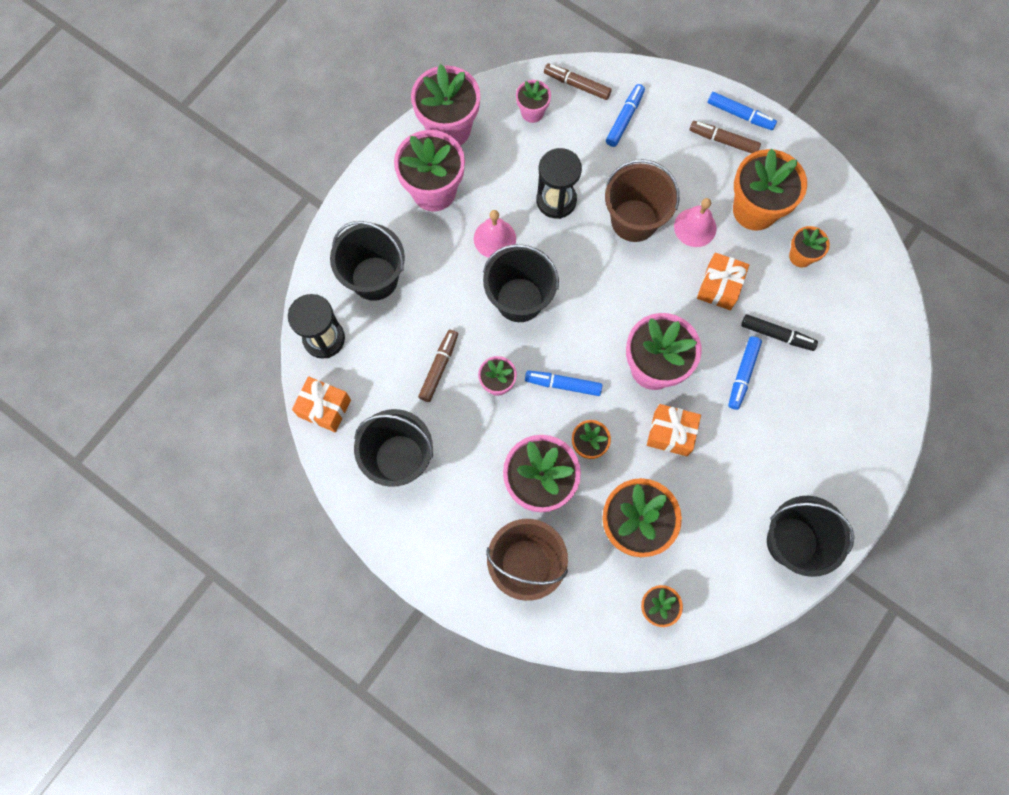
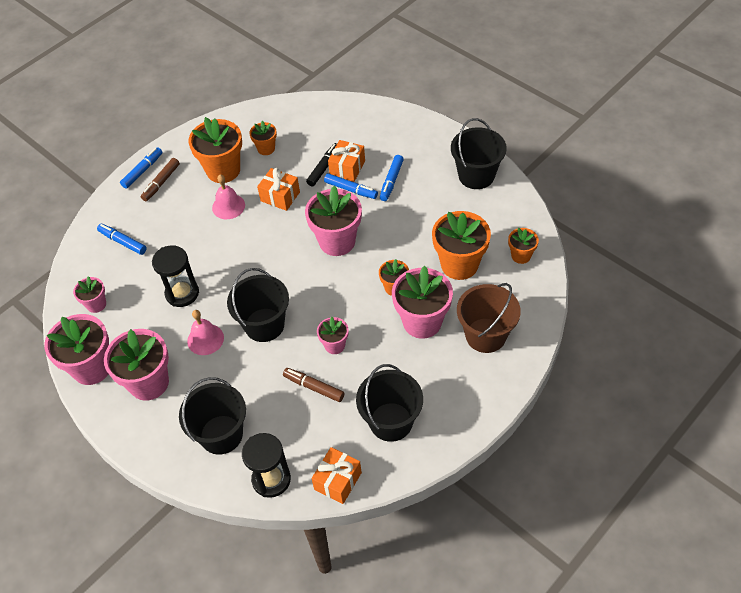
camera: 80 degrees left, 20 degrees down
(563, 385) = (342, 300): blue marker -> blue marker (391, 181)
(577, 85) = (81, 271): brown marker -> none
(634, 220) = (213, 243): brown bucket -> none
(670, 433) = (390, 236): orange gift -> orange gift (347, 168)

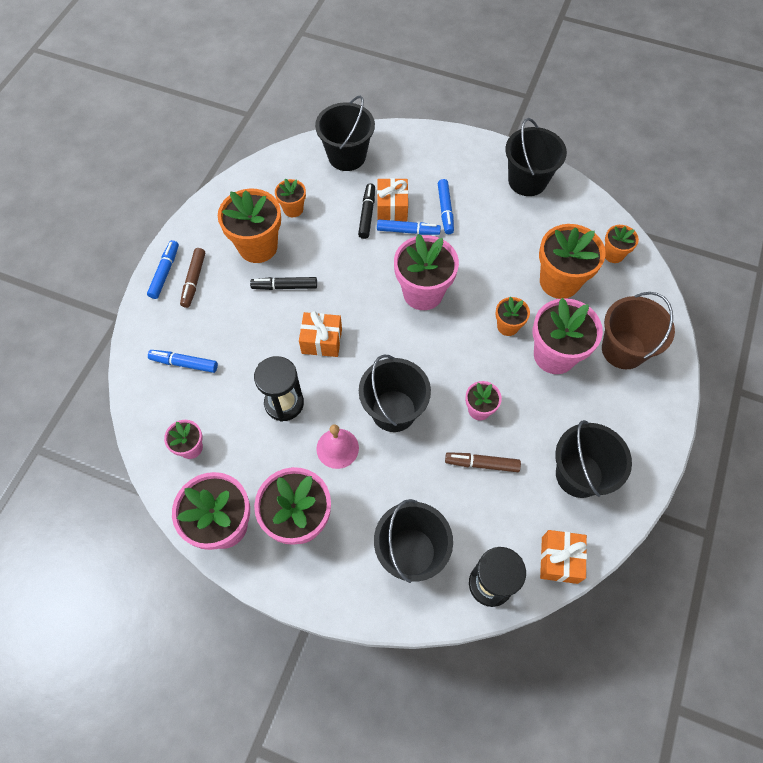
camera: 25 degrees left, 10 degrees up
(228, 206) = (285, 286): pink bell -> black marker
(280, 196) = (336, 259): orange gift -> orange gift (322, 341)
(331, 118) = (347, 156): none -> black bucket

